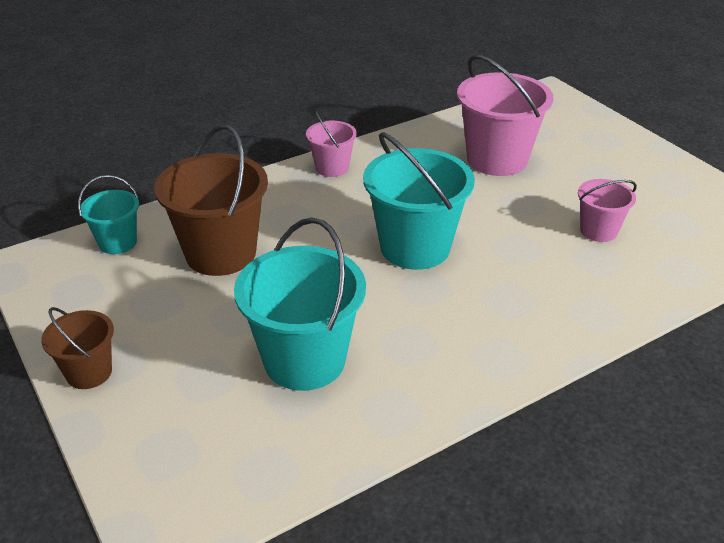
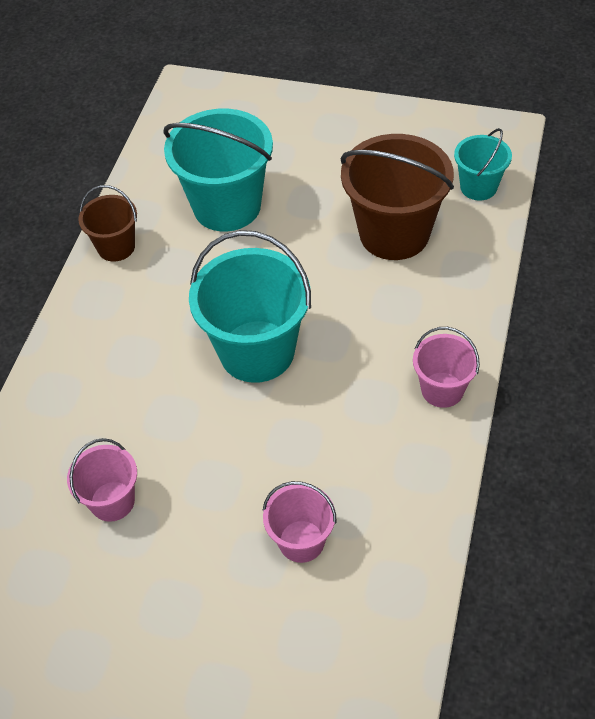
camera: 140 degrees right, 15 degrees up
(89, 372) = (342, 113): brown bucket -> brown bucket (116, 247)
(497, 159) = (301, 541): pink bucket -> pink bucket, size x0.54

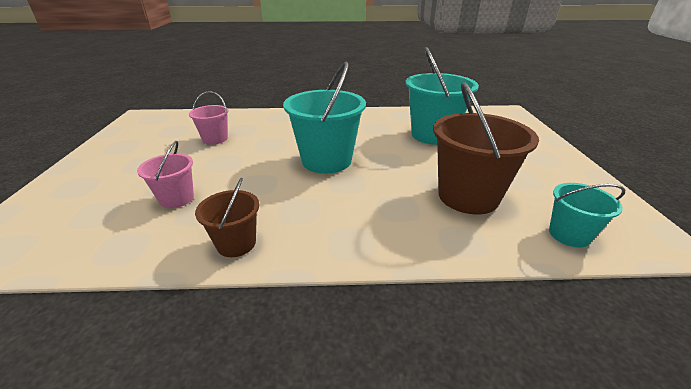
camera: 70 degrees right, 20 degrees down
(116, 247) = (379, 114): brown bucket -> brown bucket (236, 243)
(442, 389) = (320, 245): pink bucket -> none

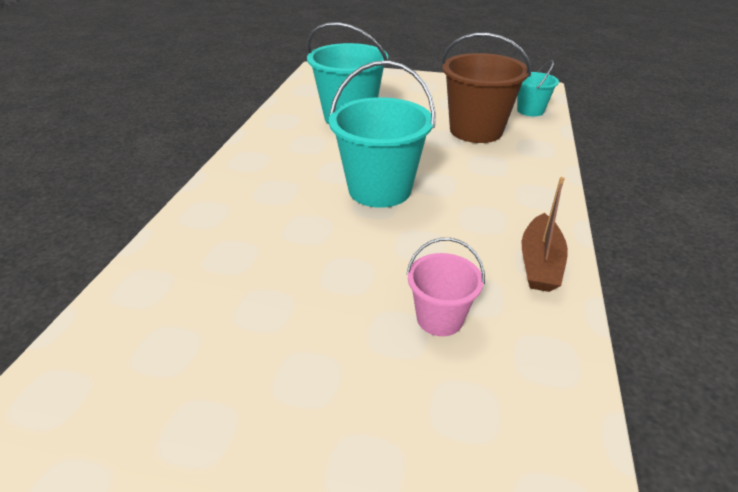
camera: 75 degrees left, 5 degrees up
(215, 139) = (250, 287): pink bucket -> none
(236, 243) = (539, 263): brown bucket -> brown boat

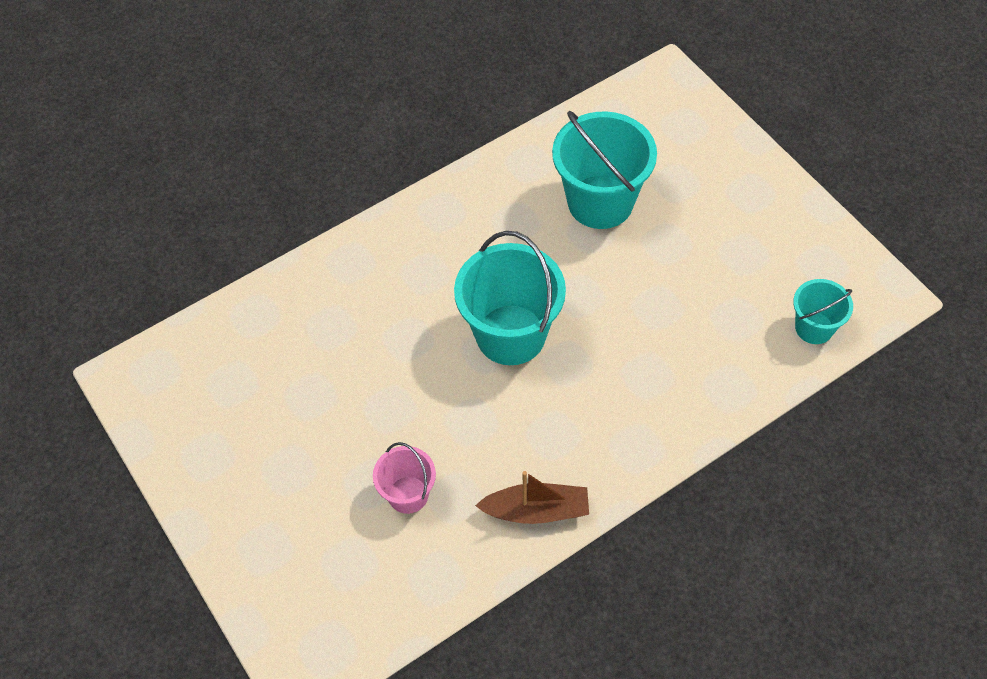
camera: 45 degrees right, 20 degrees up
(476, 130) = (704, 317): brown bucket -> none
(539, 263) = (536, 510): brown boat -> brown boat turned 150 degrees counterclockwise

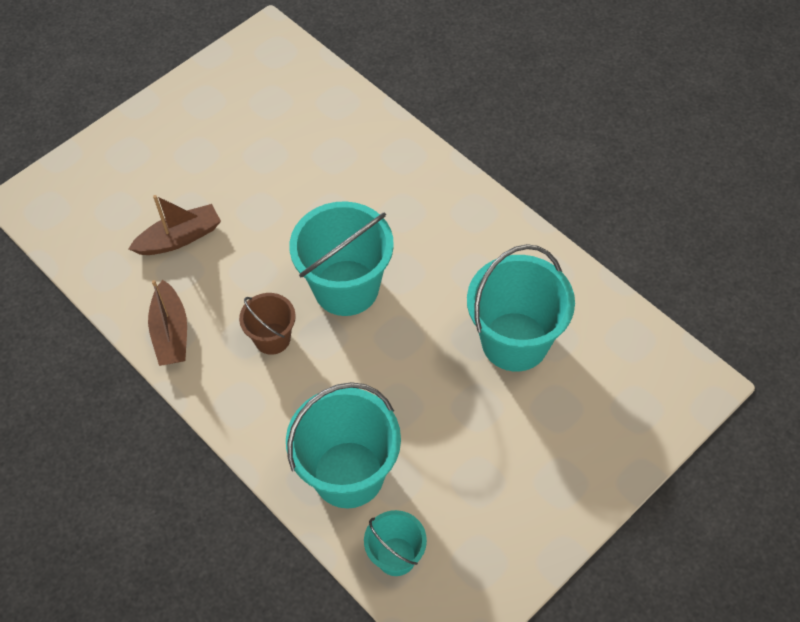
camera: 80 degrees right, 0 degrees up
(408, 494) = (179, 238): pink bucket -> brown boat
(561, 410) = (272, 338): none -> brown bucket
(727, 357) = (348, 474): none -> turquoise bucket

